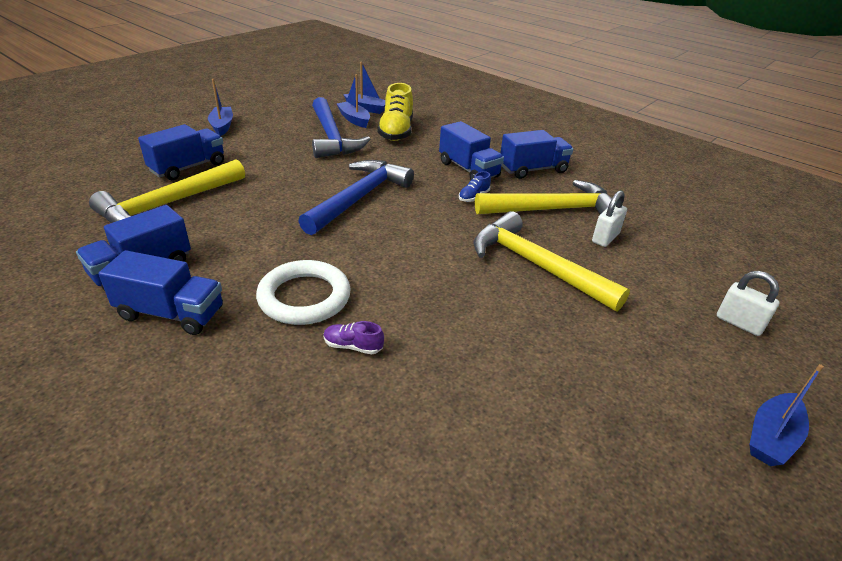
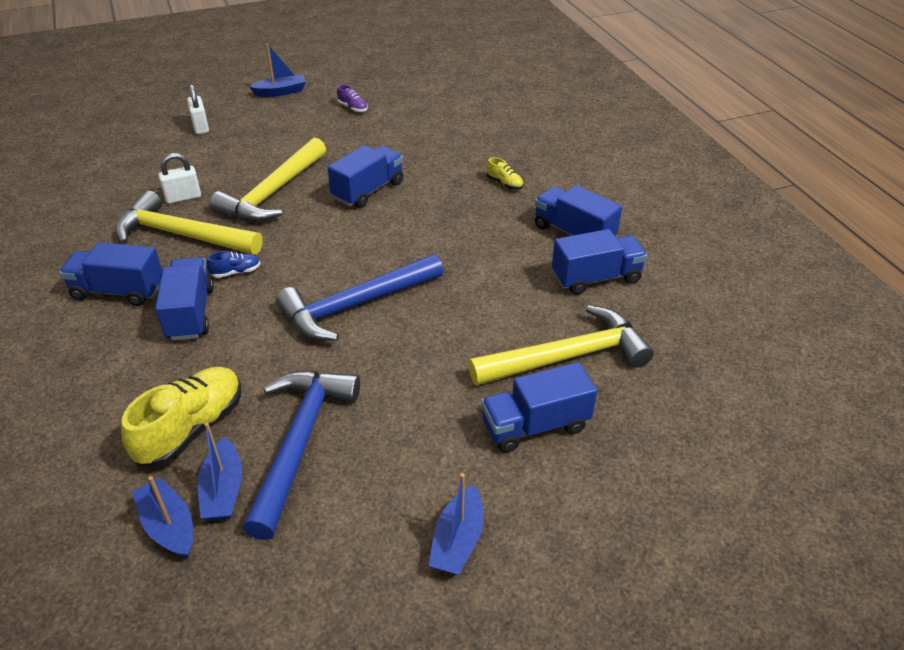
camera: 150 degrees left, 5 degrees up
(284, 361) = (504, 183): none -> yellow shoe
(304, 297) = (471, 218): white ring -> none
(353, 346) = (457, 180): purple shoe -> purple shoe (352, 108)
(446, 297) = (368, 191): none -> blue truck
(536, 266) = (273, 192): yellow hammer -> yellow hammer turned 45 degrees clockwise

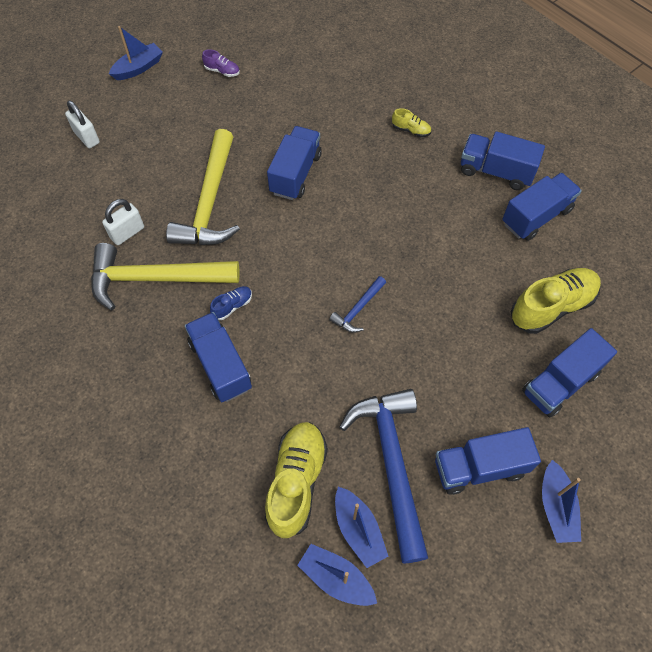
camera: 20 degrees left, 20 degrees up
(118, 291) = (138, 362): blue truck -> blue truck (479, 467)
(356, 305) = (358, 309): blue hammer -> blue hammer, size x0.47
(566, 357) = (551, 307): yellow hammer -> yellow shoe

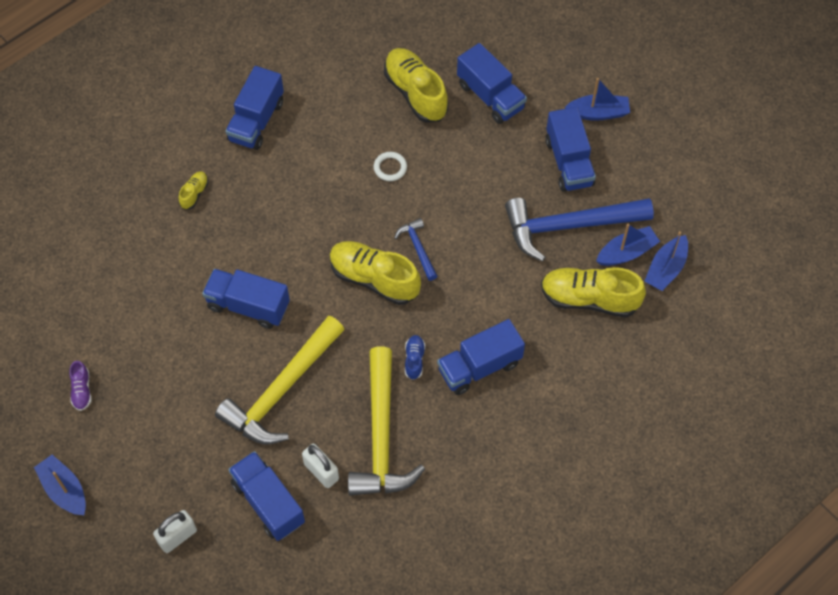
camera: 90 degrees left, 0 degrees up
(210, 201) = (282, 390): yellow hammer -> yellow hammer turned 120 degrees clockwise
(222, 71) = (81, 390): purple shoe -> purple shoe turned 150 degrees clockwise
(232, 306) = (414, 360): blue shoe -> blue shoe turned 45 degrees clockwise
(323, 271) = (374, 279): none -> yellow shoe
(358, 309) = (418, 248): blue hammer -> blue hammer turned 150 degrees counterclockwise
(453, 284) = (390, 168): none -> white ring
(536, 217) = (314, 93): blue truck -> blue truck (268, 502)

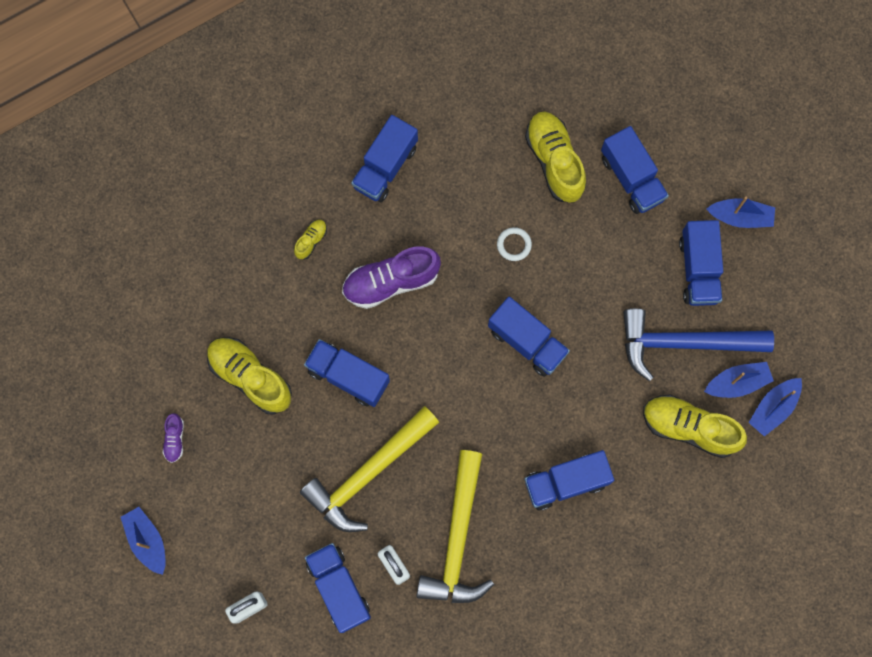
camera: 10 degrees right, 15 degrees up
(277, 217) = (391, 282): none -> purple shoe
(374, 279) = (477, 368): yellow shoe -> yellow shoe (250, 377)
(414, 360) = (503, 464): blue shoe -> none
(418, 248) = (527, 342): blue hammer -> blue truck

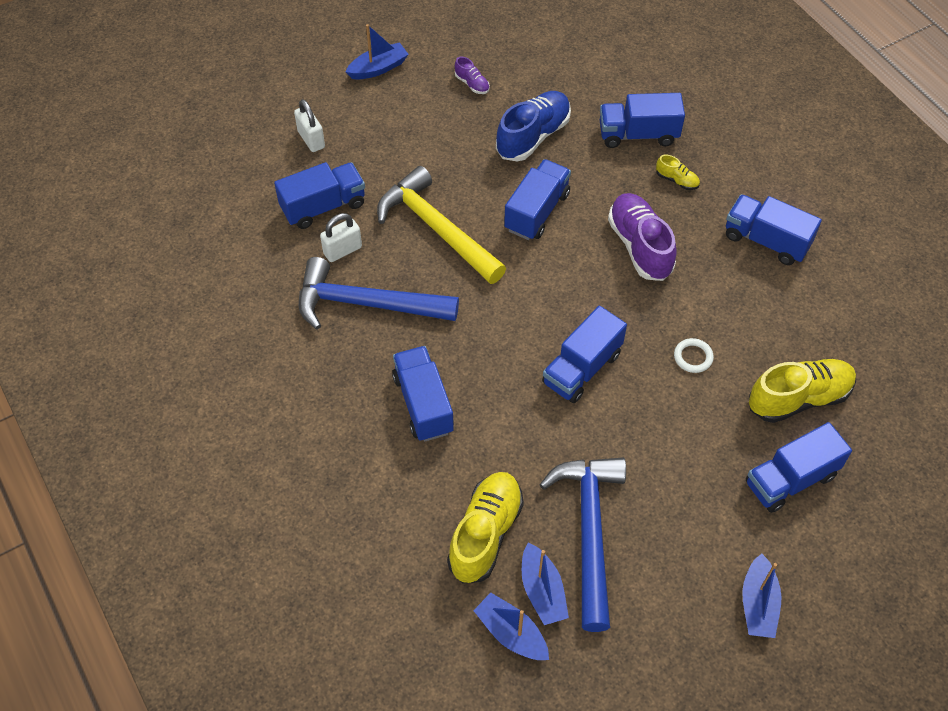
camera: 90 degrees right, 20 degrees down
(174, 439) = (472, 84): purple shoe -> purple shoe turned 135 degrees counterclockwise
(250, 377) = (533, 136): yellow shoe -> blue shoe
(458, 538) = (367, 304): yellow hammer -> blue hammer
(698, 269) = (683, 551): blue truck -> blue truck (638, 134)

